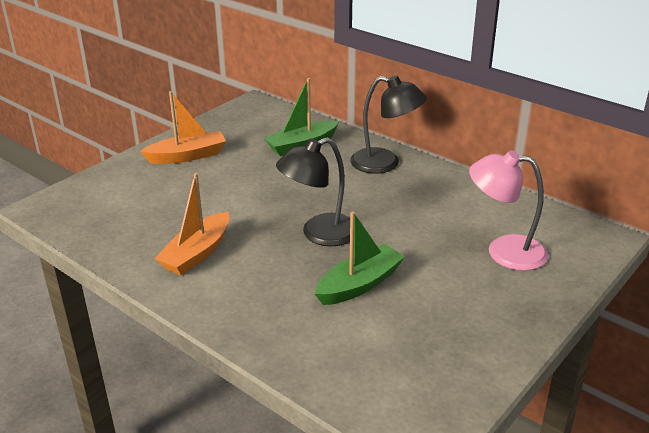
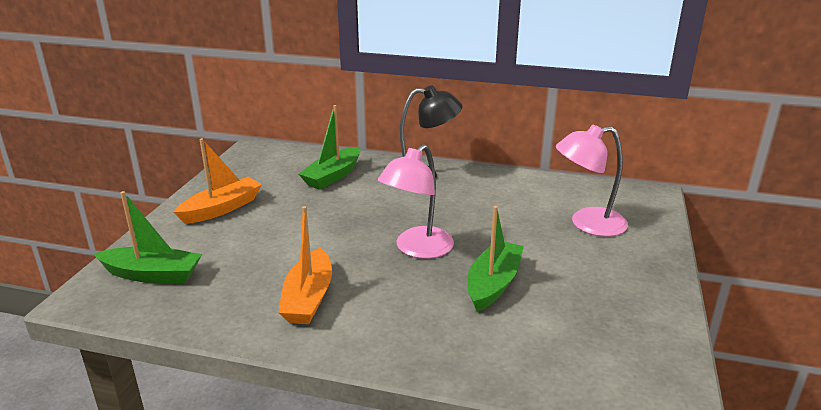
camera: 25 degrees left, 5 degrees down
(98, 201) = (152, 274): none -> green boat
(319, 234) = (417, 249): black lamp -> pink lamp

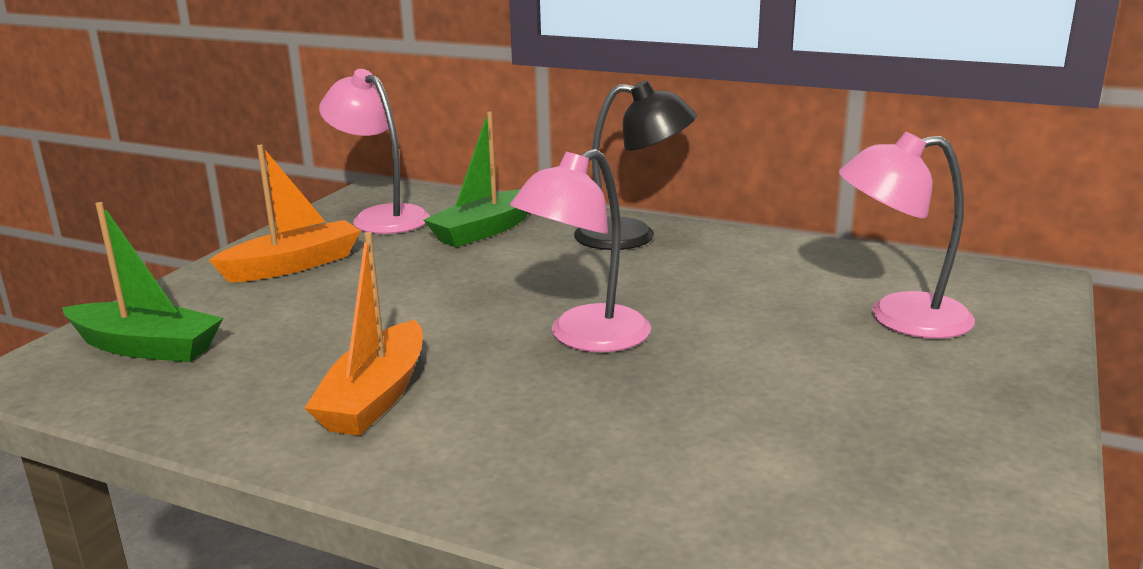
camera: 10 degrees right, 5 degrees down
(264, 169) = (381, 217): none -> pink lamp
(493, 284) = (701, 398): green boat -> none

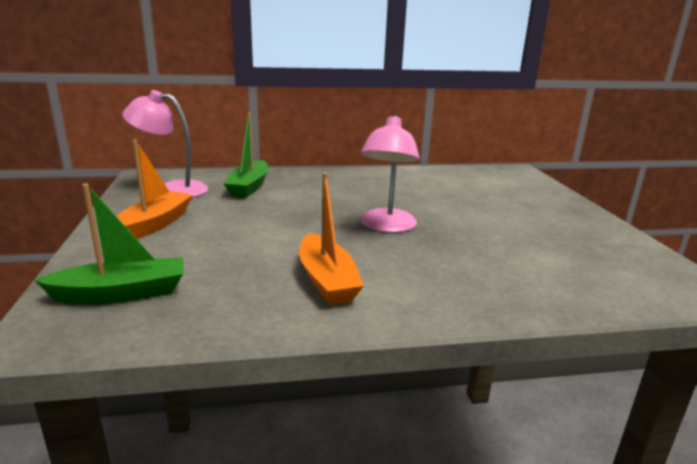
camera: 35 degrees left, 0 degrees up
(632, 236) = (333, 178): black lamp -> none
(899, 318) = (497, 192): pink lamp -> none

